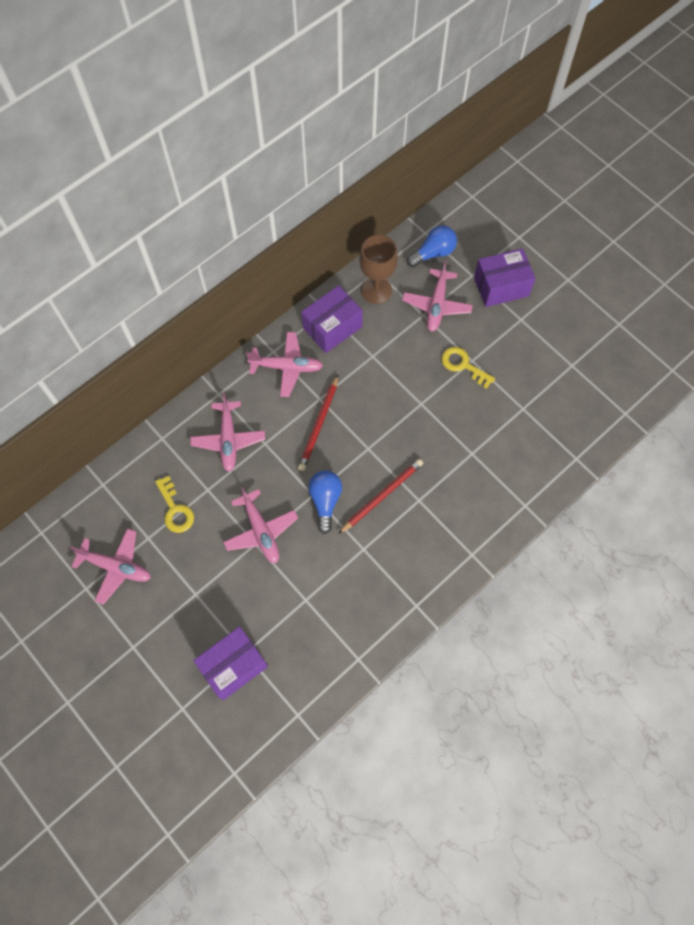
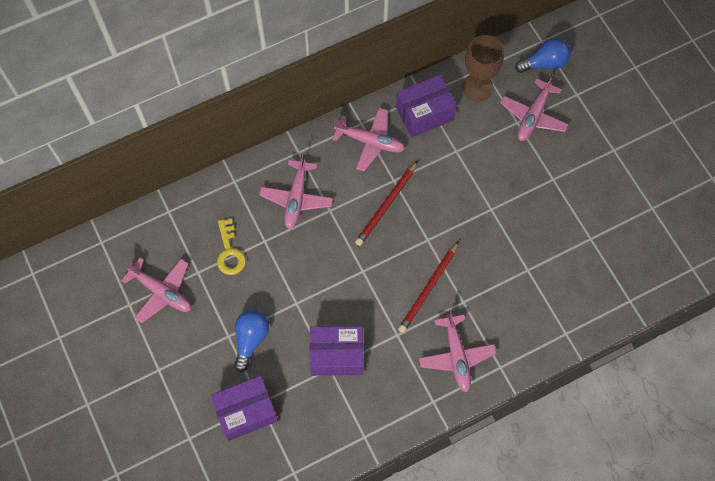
camera: 15 degrees right, 0 degrees up
(261, 531) = (304, 293): pink plane -> pink plane (456, 356)
(325, 501) = (373, 280): blue light bulb -> blue light bulb (250, 340)
(382, 496) = (428, 288): red pencil -> red pencil turned 150 degrees clockwise
(463, 365) = (543, 181): yellow key -> none
(501, 286) = (603, 112): purple box -> purple box (337, 355)

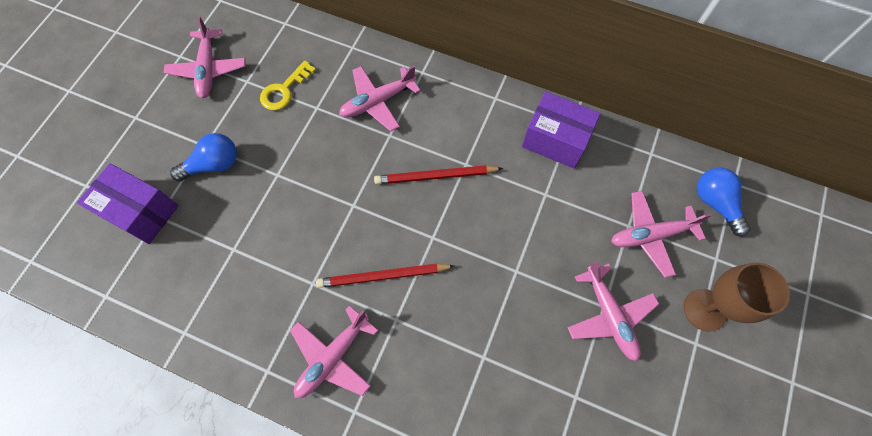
camera: 50 degrees right, 0 degrees up
(337, 355) = (251, 246): purple box -> none
(370, 142) = (485, 118): pink plane -> pink plane (609, 316)
(477, 87) = (627, 164): brown goblet -> brown goblet (705, 310)
(544, 63) = (715, 203): blue light bulb -> blue light bulb turned 150 degrees counterclockwise

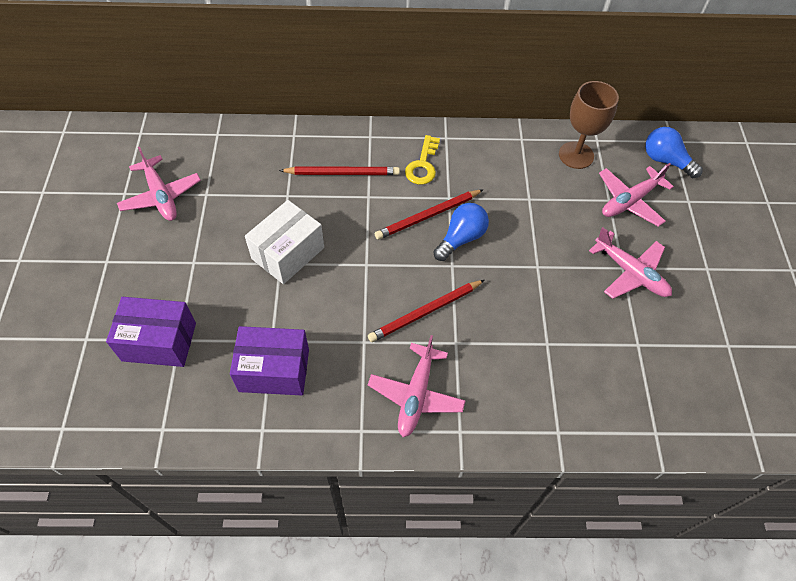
camera: 25 degrees left, 10 degrees down
(213, 165) = (212, 276): blue light bulb -> blue light bulb (461, 238)
(284, 90) = (247, 190): yellow key -> yellow key (422, 165)
(289, 167) = (288, 253): none -> white box
(377, 102) = (342, 173): pink plane -> red pencil
(555, 140) = (514, 154): purple box -> purple box (274, 370)
(705, 310) = (700, 241): brown goblet -> brown goblet (576, 155)

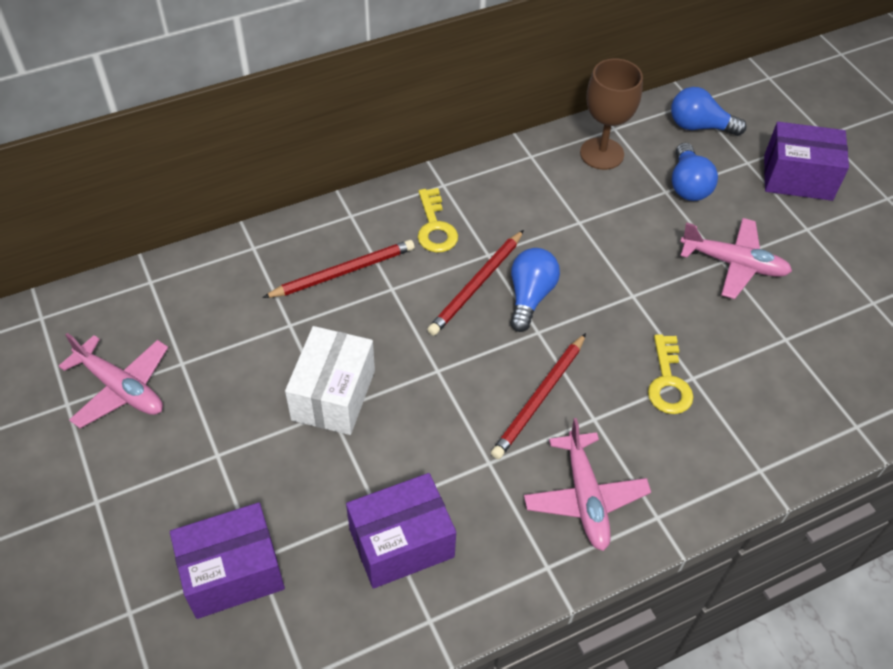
camera: 25 degrees left, 5 degrees down
(526, 339) = (668, 382): none -> yellow key
(629, 201) = (688, 185): pink plane -> blue light bulb
(723, 227) = (797, 177): none -> purple box

